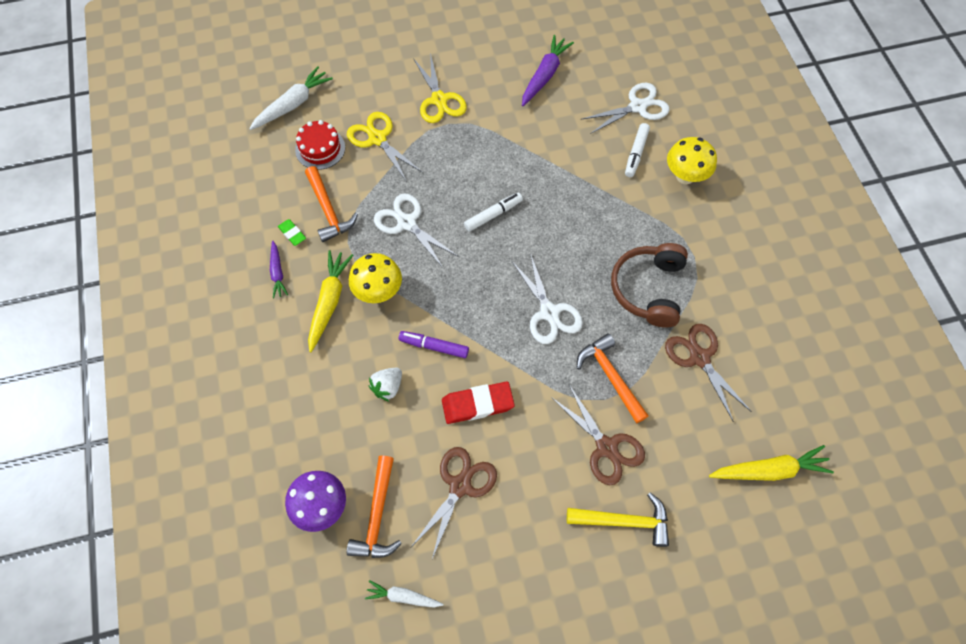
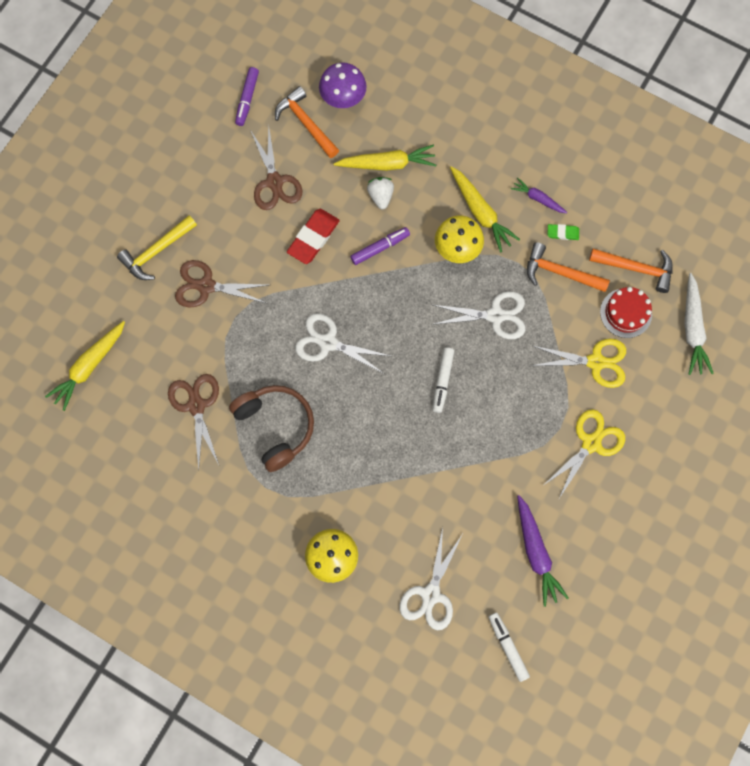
camera: 135 degrees right, 10 degrees up
(352, 409) = (387, 164): none -> yellow carrot
(403, 596) = (247, 99): white carrot -> purple marker
(439, 100) = (591, 443): yellow scissors -> yellow scissors turned 105 degrees clockwise
(610, 376) = (245, 335): orange hammer -> orange hammer (636, 268)
(636, 153) = (390, 543): white marker -> white marker (508, 646)
(699, 357) = (196, 405): brown scissors -> brown scissors turned 120 degrees counterclockwise

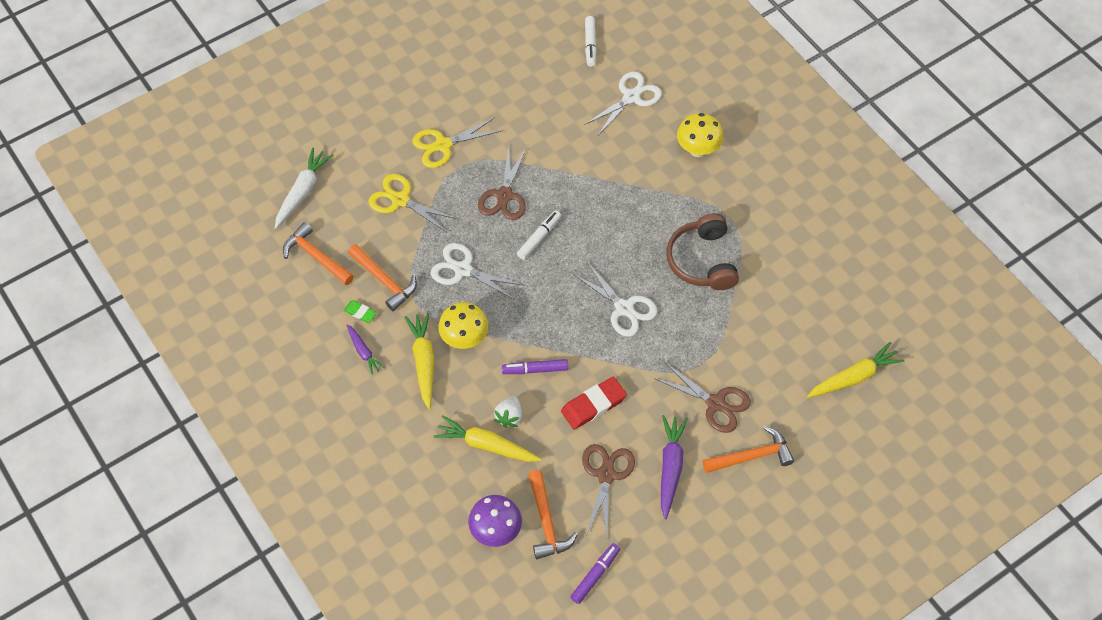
camera: 155 degrees left, 15 degrees down
(156, 251) = (752, 456): yellow hammer -> orange hammer
(196, 405) = (766, 305): brown scissors -> brown scissors (504, 196)
(536, 552) = (533, 92): purple carrot -> purple carrot (670, 467)
(626, 313) = (349, 226): red cake -> none

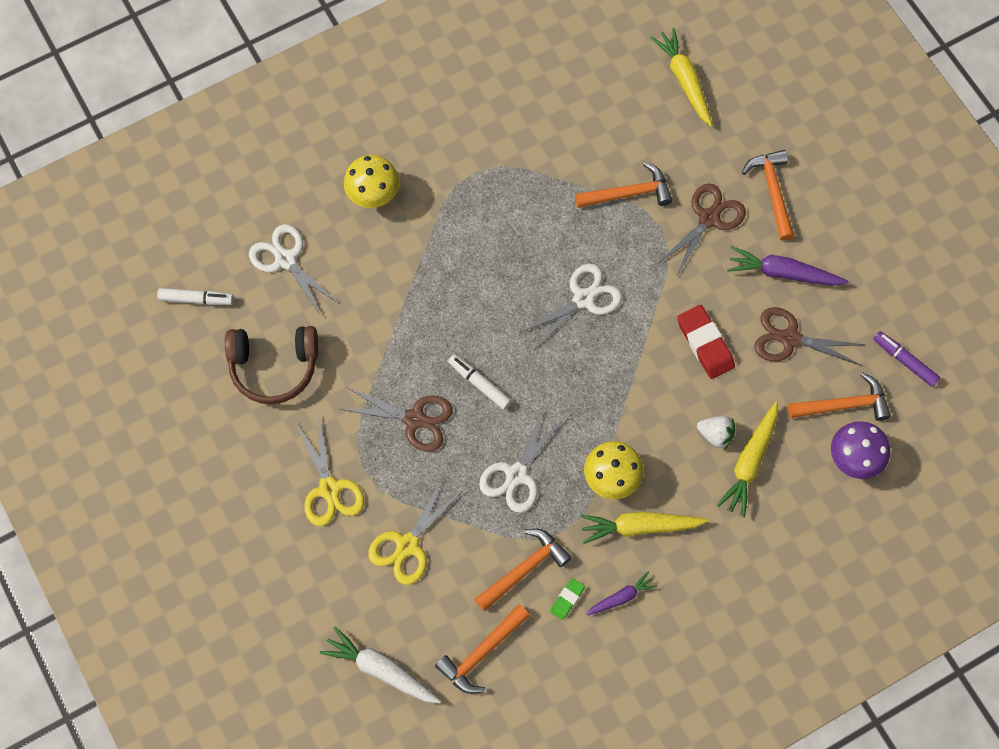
camera: 85 degrees left, 10 degrees up
(535, 369) = (657, 402): purple marker -> none
(702, 260) = (527, 209): brown headphones -> brown headphones (274, 366)
(730, 337) = (628, 193): none -> orange hammer

